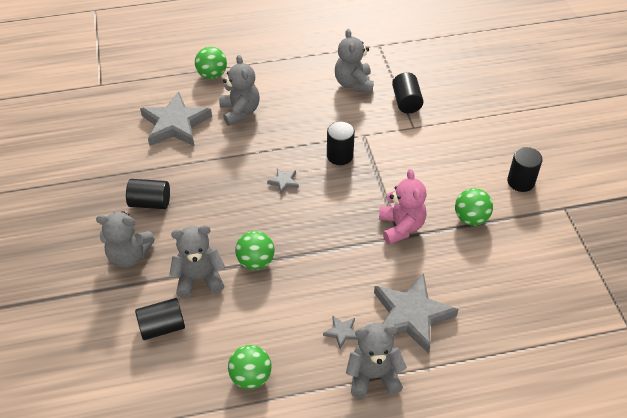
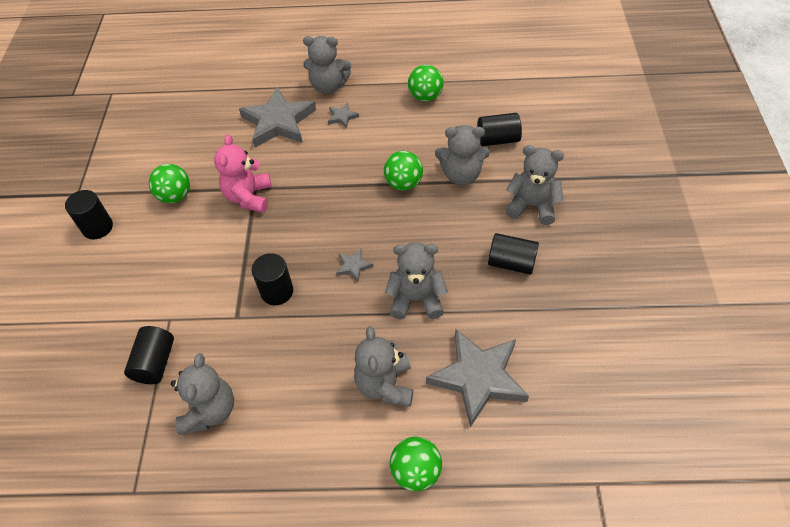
camera: 165 degrees left, 5 degrees up
(227, 165) = (416, 299): none -> grey teddy bear

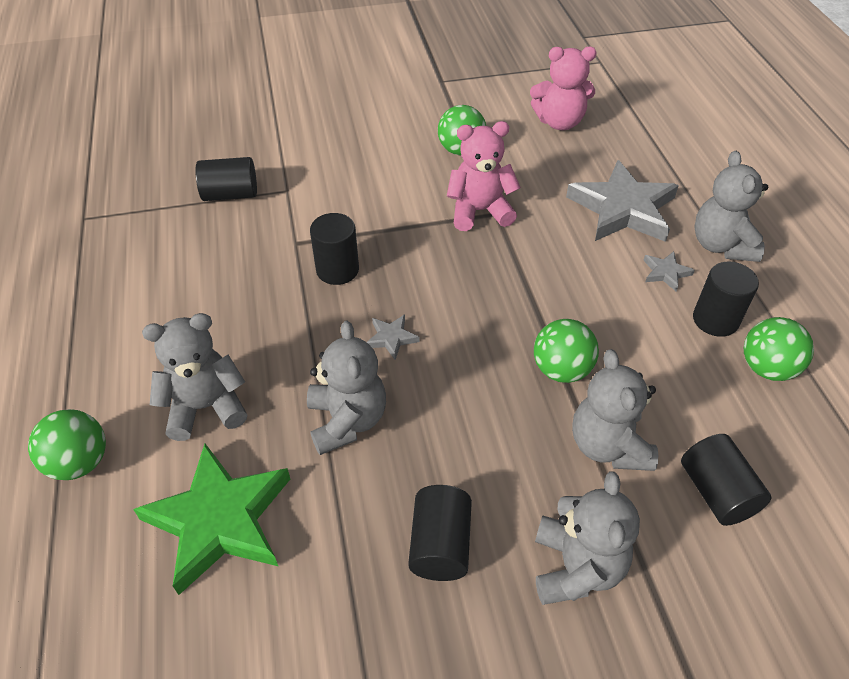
camera: 75 degrees right, 5 degrees down
(97, 227) = (399, 107): black cylinder -> black cylinder (715, 320)
(172, 132) = (559, 122): none -> pink teddy bear
(210, 411) = (172, 250): grey teddy bear -> none
(478, 378) = (219, 520): grey star -> green star

